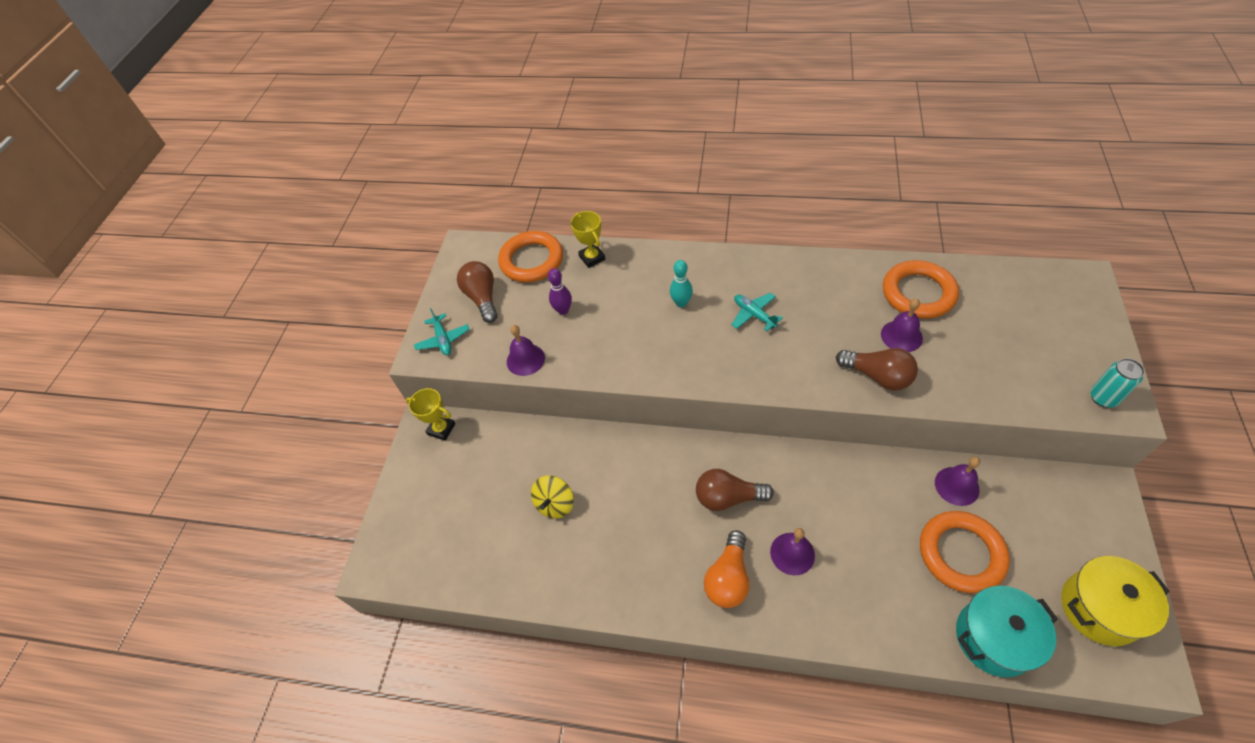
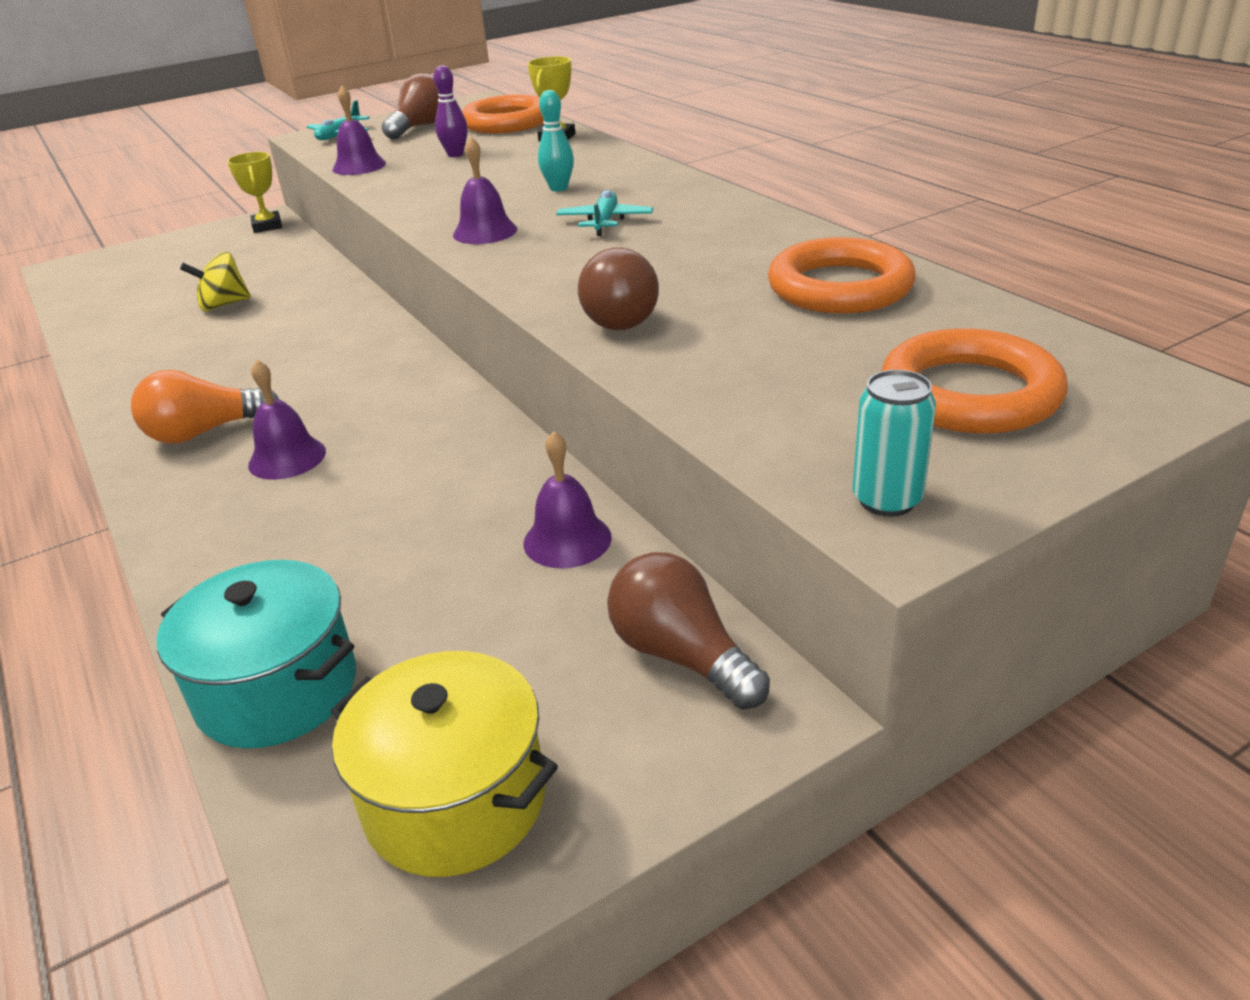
camera: 45 degrees right, 20 degrees down
(728, 497) = (337, 385): brown light bulb -> brown light bulb (681, 655)
(901, 336) = (727, 305): purple bell -> purple bell (485, 232)
(961, 553) = (428, 593): orange ring -> orange ring (969, 394)

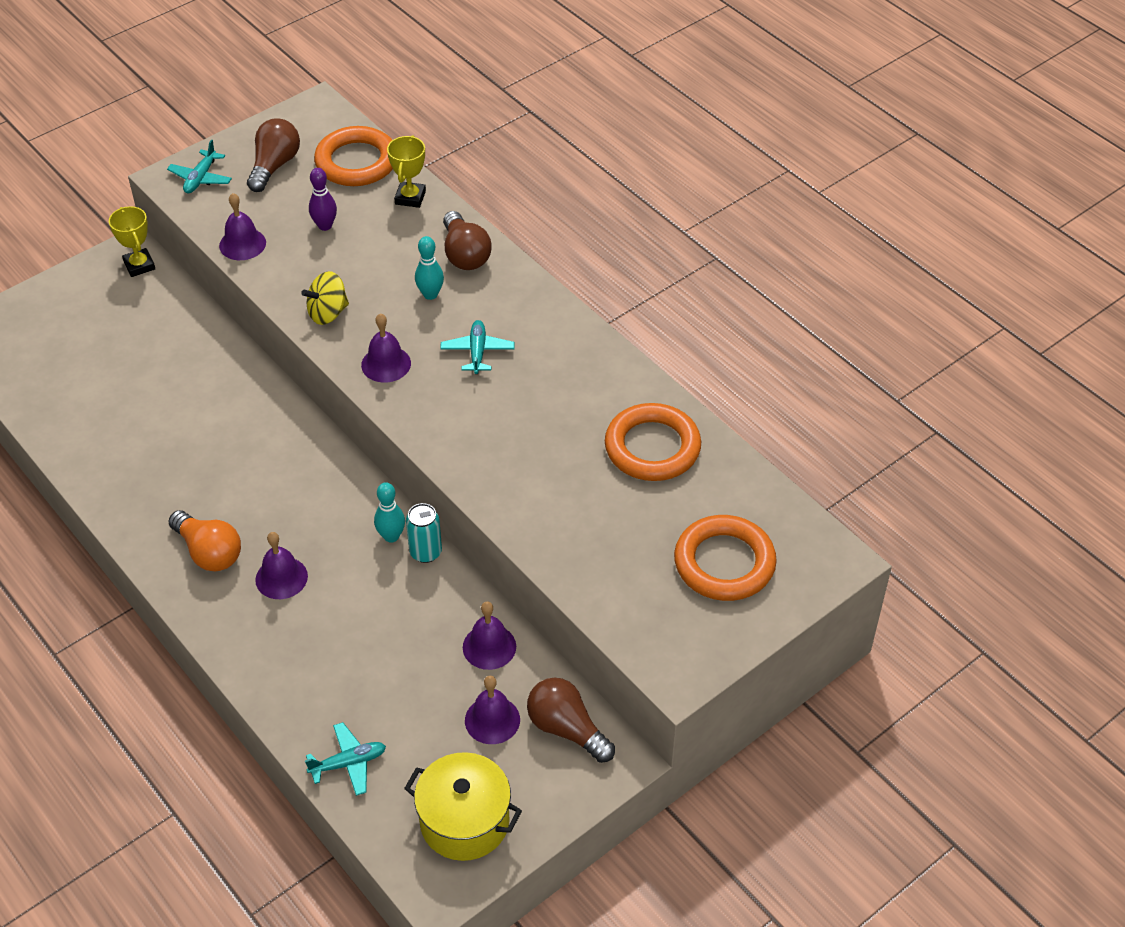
camera: 10 degrees left, 15 degrees up
(205, 432) = (209, 552): orange light bulb -> orange light bulb turned 105 degrees counterclockwise
(223, 305) = (152, 393): yellow spinning top -> yellow spinning top (328, 313)
(277, 689) = (348, 763): turquoise pot -> turquoise plane
(457, 420) = (391, 536): none -> turquoise bowling pin
(549, 636) = (492, 720): none -> purple bell
(616, 316) = (505, 481): brown light bulb -> brown light bulb (465, 254)
(887, 500) = (673, 653): turquoise can -> turquoise can (425, 552)

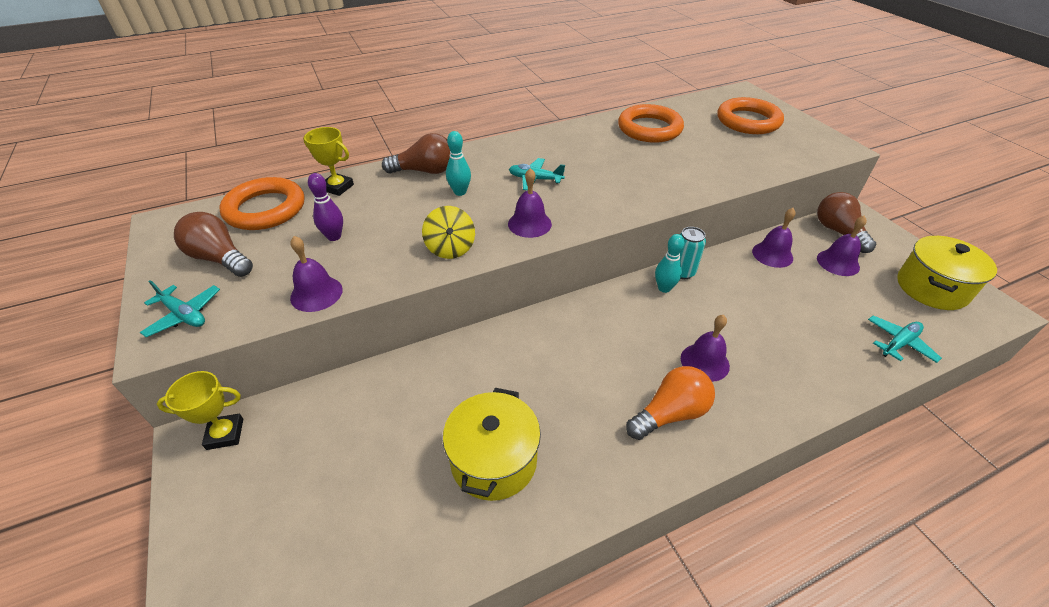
camera: 75 degrees left, 5 degrees down
(139, 435) = (494, 460): none -> yellow pot
(348, 763) = (899, 343): turquoise plane -> turquoise plane turned 60 degrees clockwise
(566, 729) = (838, 232): brown light bulb -> brown light bulb turned 105 degrees clockwise

